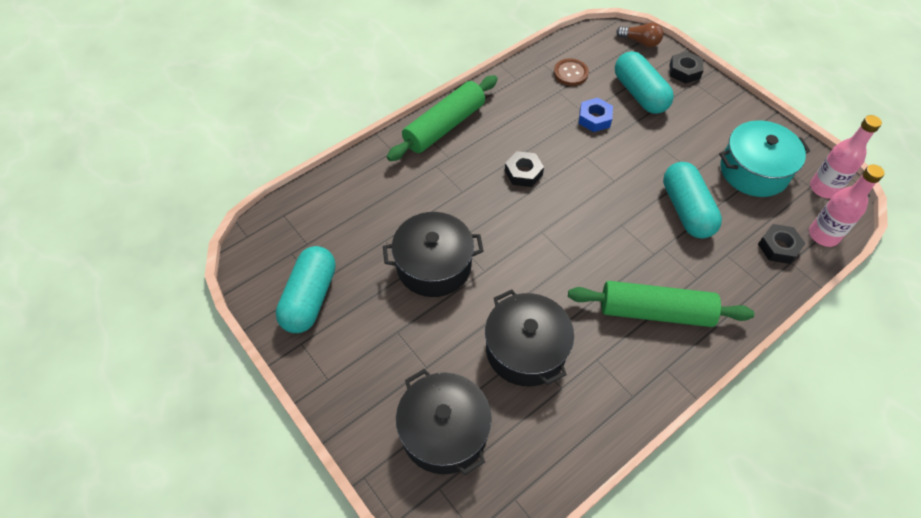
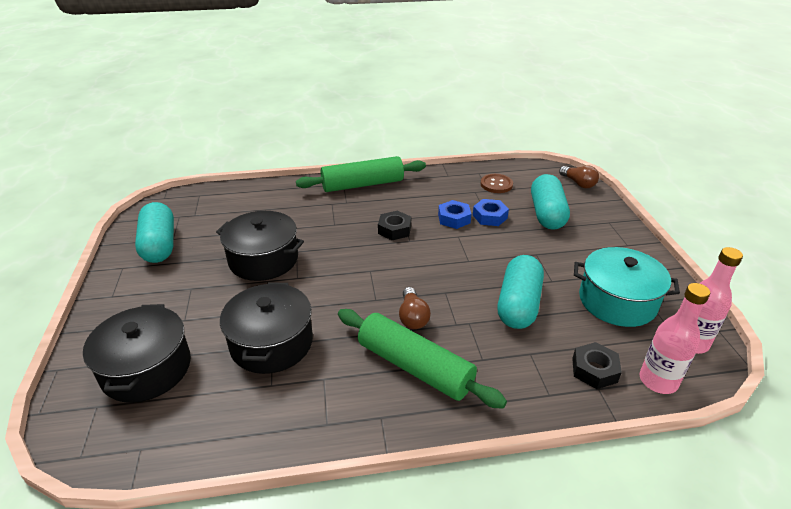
camera: 30 degrees right, 20 degrees down
(310, 298) = (159, 245): turquoise capsule -> turquoise capsule turned 60 degrees counterclockwise
(565, 135) = (454, 218): none -> blue nut
(616, 264) = (412, 317): none -> brown light bulb
(684, 71) = (604, 212): black nut -> none

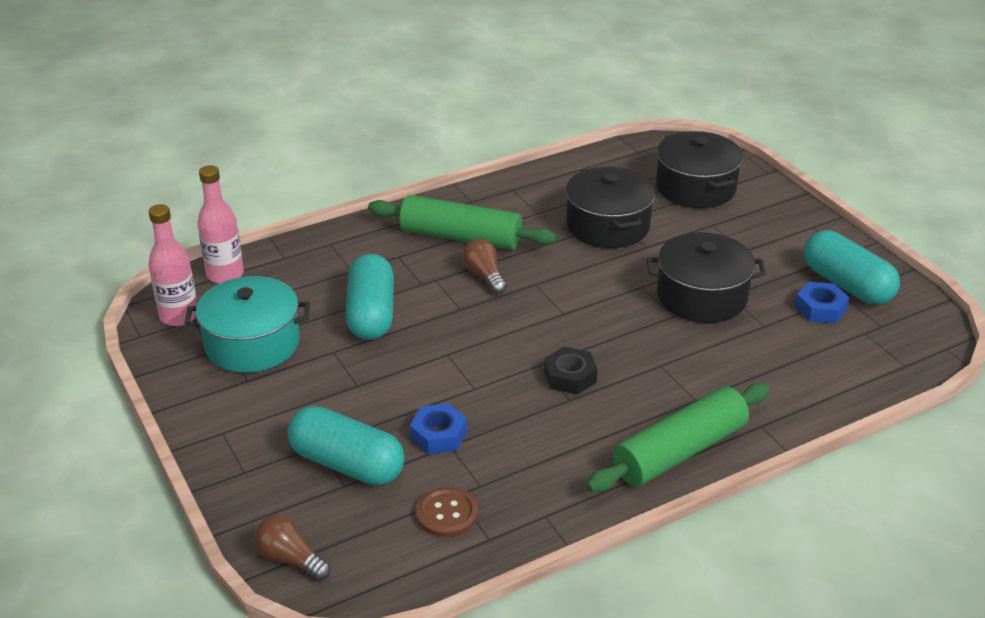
camera: 160 degrees right, 0 degrees up
(454, 218) = (493, 417): blue nut -> blue nut (820, 308)
(547, 214) = (347, 464): turquoise capsule -> turquoise capsule turned 45 degrees counterclockwise
(594, 370) = (287, 270): black nut -> none

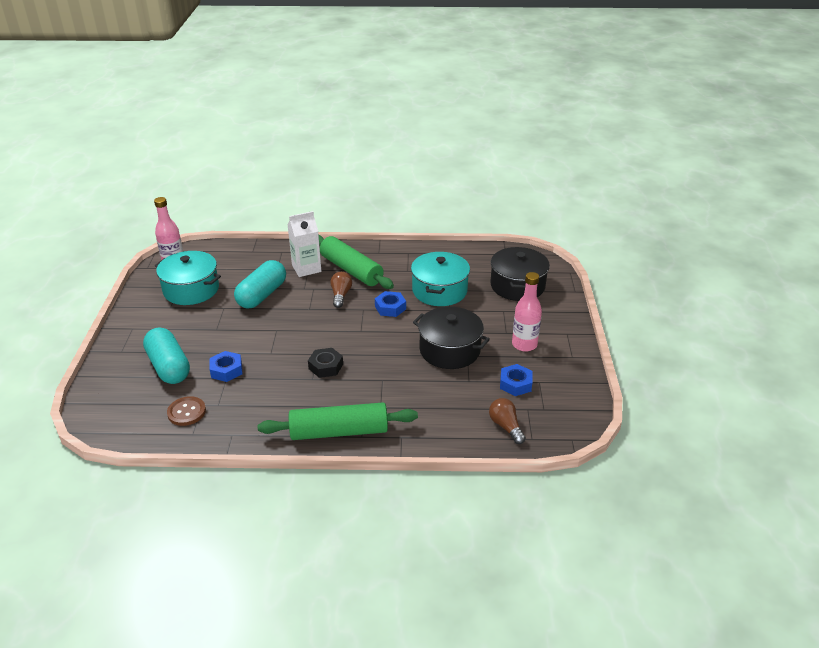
camera: 30 degrees right, 0 degrees up
(225, 274) = (216, 250): pink bottle -> pink bottle (524, 344)
(290, 559) = (95, 402): brown light bulb -> brown light bulb (506, 426)
(394, 255) = (306, 268): none -> white carton
(569, 269) = (390, 308): none -> blue nut
(607, 226) = (439, 291): black pot -> turquoise pot
(846, 285) = (549, 376): turquoise capsule -> none

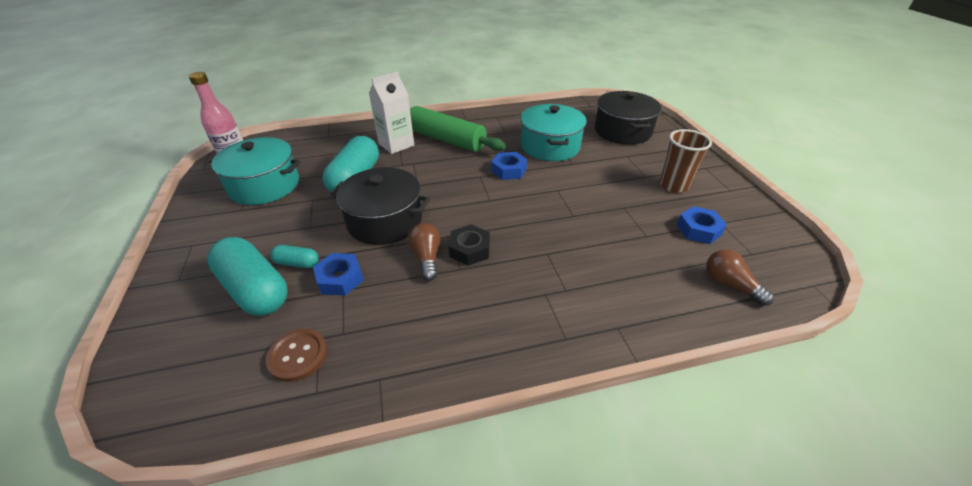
camera: 15 degrees left, 5 degrees up
(201, 354) = (297, 263): none -> turquoise capsule
(339, 431) = (532, 338): green rolling pin -> none
(341, 295) = (447, 166): brown light bulb -> brown light bulb (427, 258)
(449, 350) = (601, 204): black pot -> black pot (384, 221)
(524, 344) = (673, 185): pink bottle -> brown cup

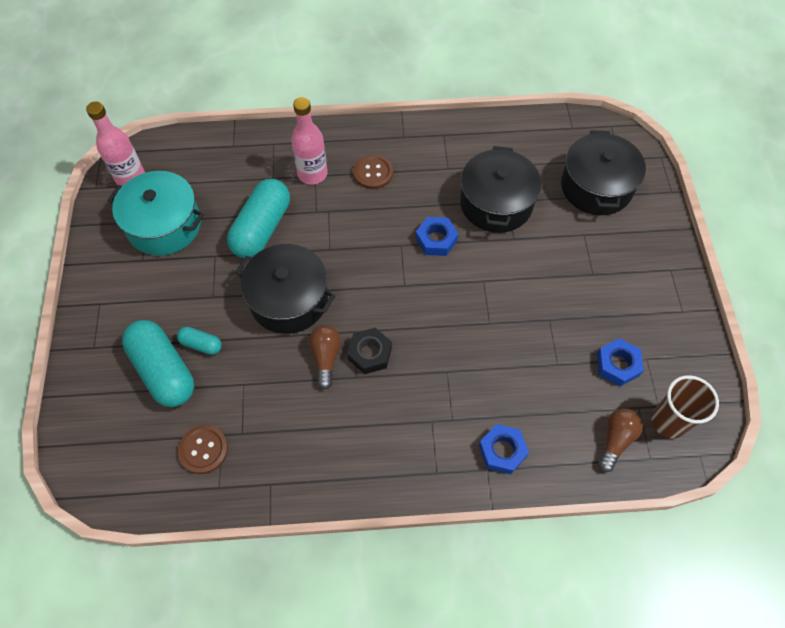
camera: 10 degrees right, 20 degrees up
(340, 279) = (241, 371): blue nut -> blue nut (502, 451)
(396, 144) = (312, 174): white carton -> pink bottle
(446, 139) = (373, 173): green rolling pin -> brown button
(550, 146) = (496, 203): turquoise pot -> black pot
(673, 185) = (619, 294): brown cup -> brown cup (668, 422)
(730, 284) = (615, 440): brown light bulb -> brown light bulb turned 60 degrees clockwise

